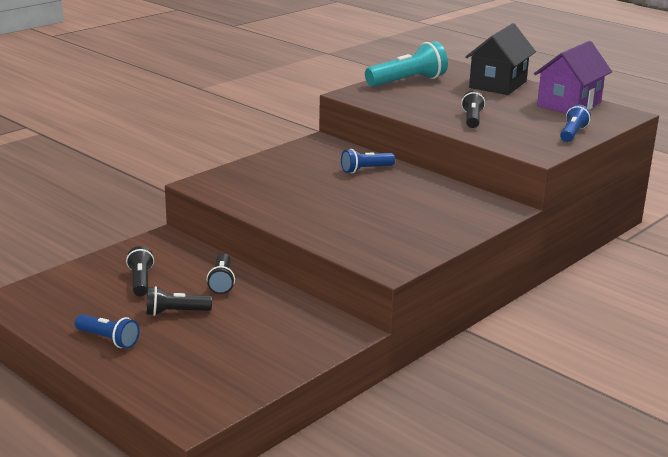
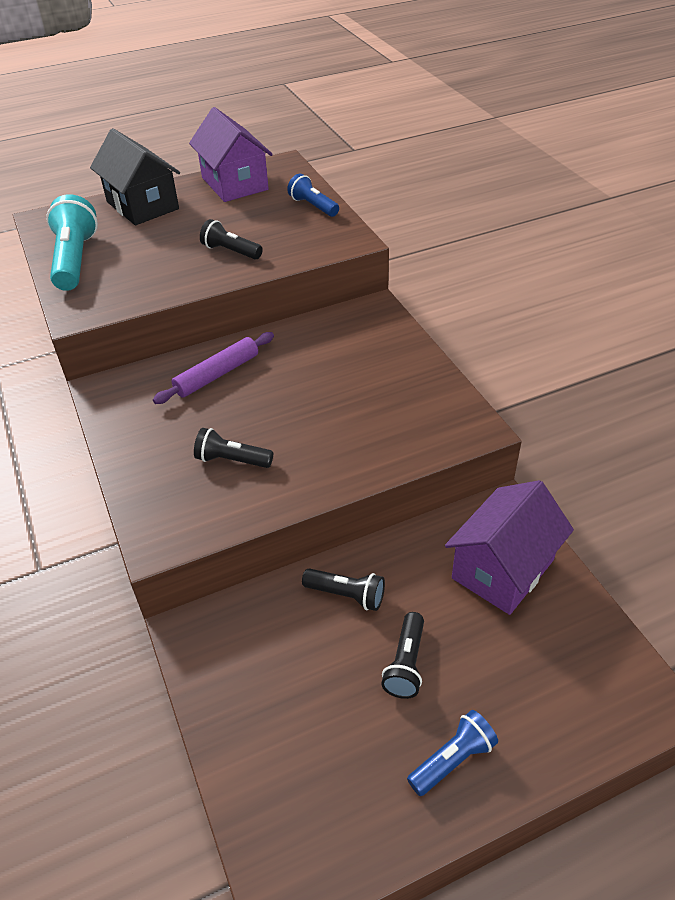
camera: 65 degrees left, 20 degrees up
(140, 281) = (305, 687): black flashlight -> black flashlight (232, 460)
(284, 339) = (502, 569): none -> purple house
(366, 170) = (217, 374): blue flashlight -> purple rolling pin

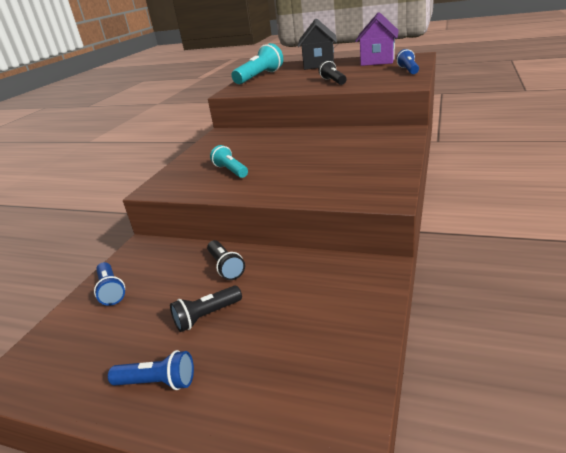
camera: 45 degrees right, 15 degrees down
(217, 374) = (276, 139): purple rolling pin -> none
(232, 460) = (231, 171): black flashlight -> turquoise flashlight
(245, 711) = (111, 290): none -> blue flashlight
(502, 569) = (335, 300): purple house -> none

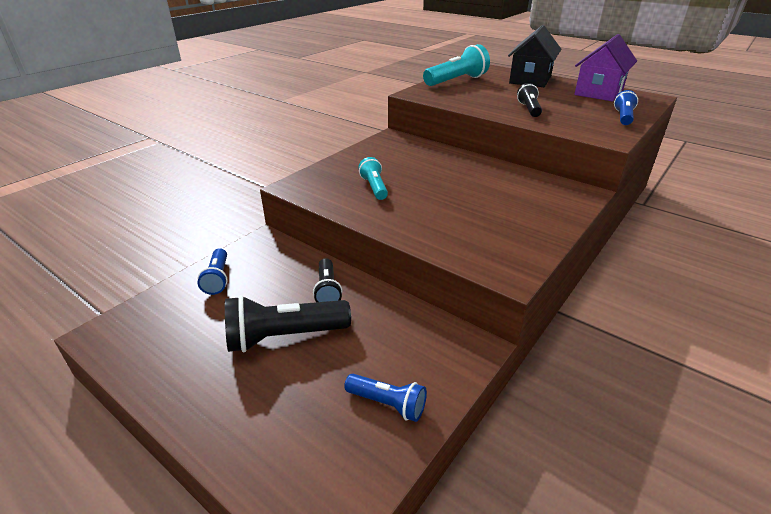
camera: 15 degrees right, 5 degrees up
(157, 382) = (211, 387): blue flashlight -> blue flashlight (387, 404)
(207, 316) = (284, 337): black flashlight -> black flashlight, size x1.72

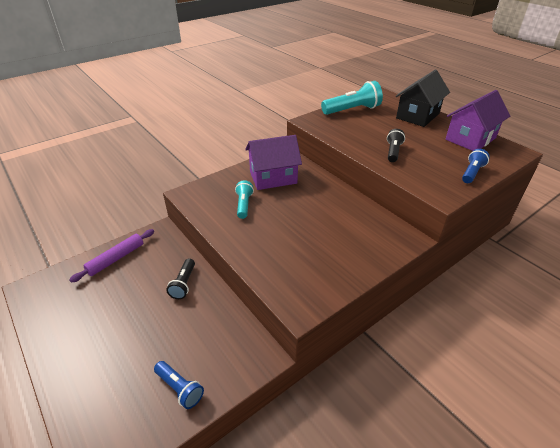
camera: 15 degrees right, 5 degrees up
(217, 278) = (116, 258): blue flashlight -> purple rolling pin
(284, 337) = (138, 317): black flashlight -> none
(393, 158) = (273, 177): none -> purple house

